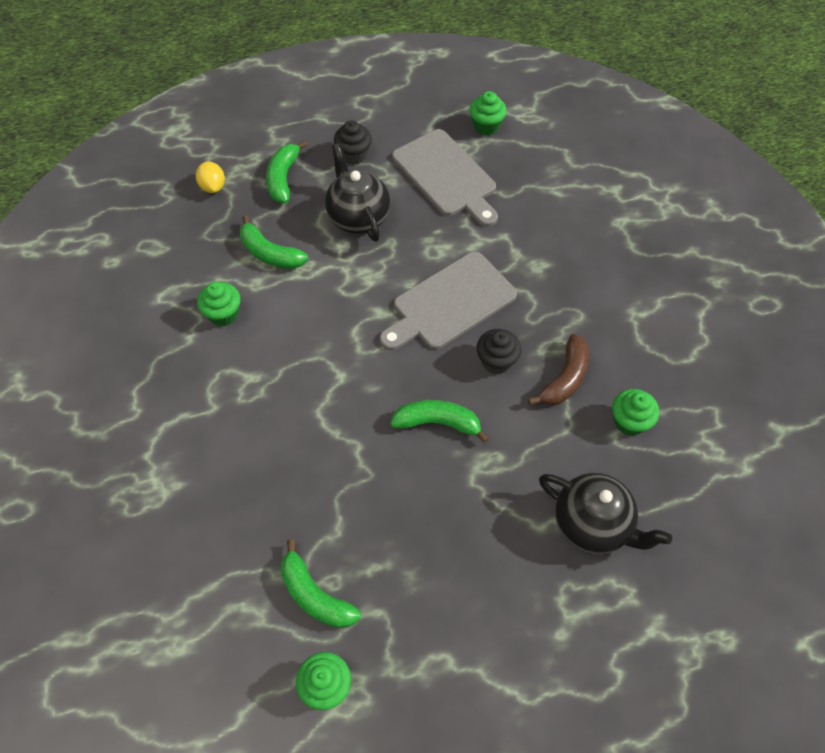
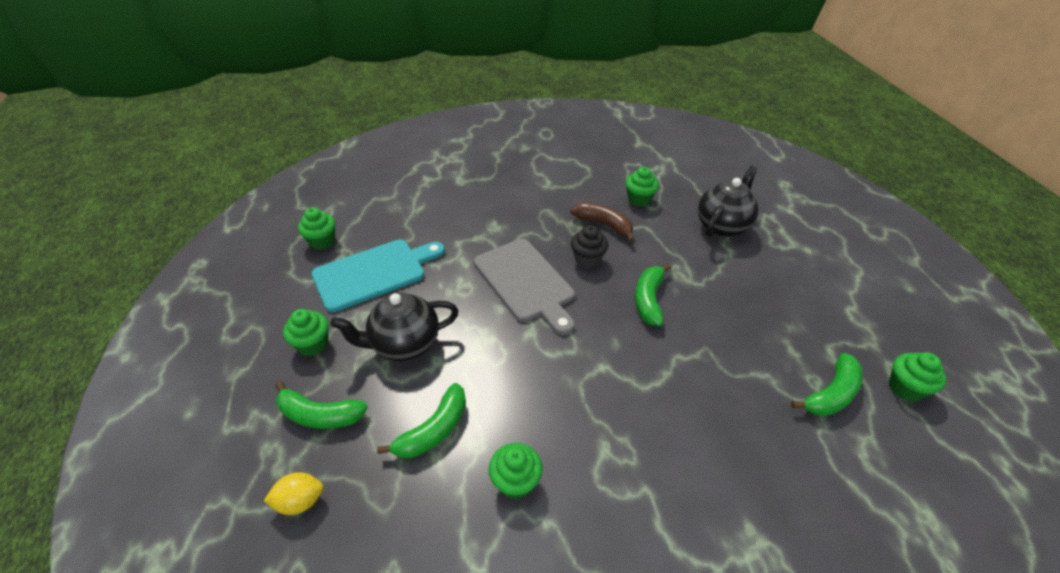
camera: 85 degrees left, 15 degrees down
(354, 155) = (313, 344): black cupcake -> green cupcake
(447, 176) = (374, 273): grey cutting board -> turquoise cutting board

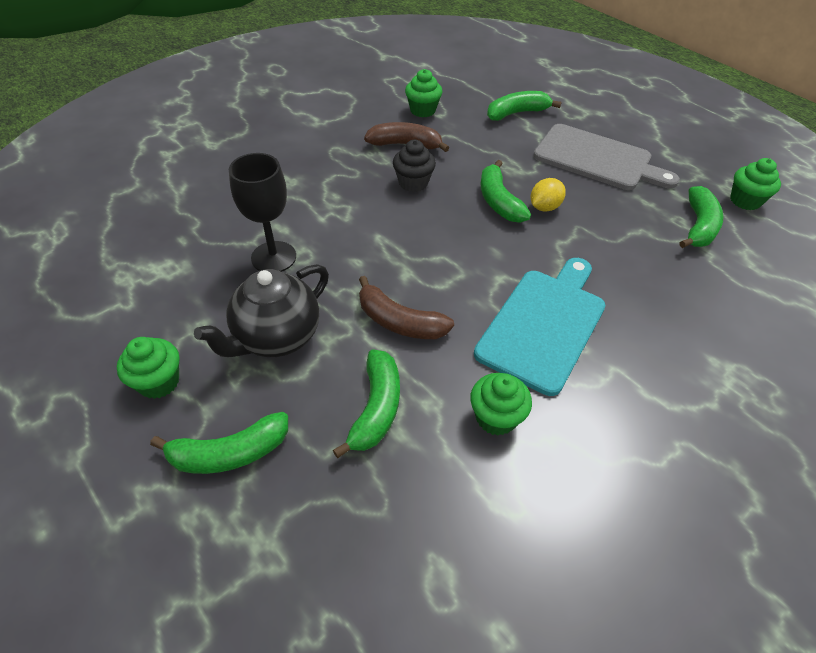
camera: 30 degrees left, 5 degrees up
(300, 501) = (277, 552): yellow lemon -> yellow lemon (544, 207)
(322, 241) = (78, 264): green cupcake -> none
(374, 273) = (178, 276): turquoise cutting board -> turquoise cutting board (543, 324)
(444, 282) = (273, 257): none -> black goblet
(497, 370) = (399, 322): none -> brown banana
(526, 282) = (366, 226): grey cutting board -> grey cutting board (597, 159)
(722, 226) = (516, 113): black teapot -> green banana

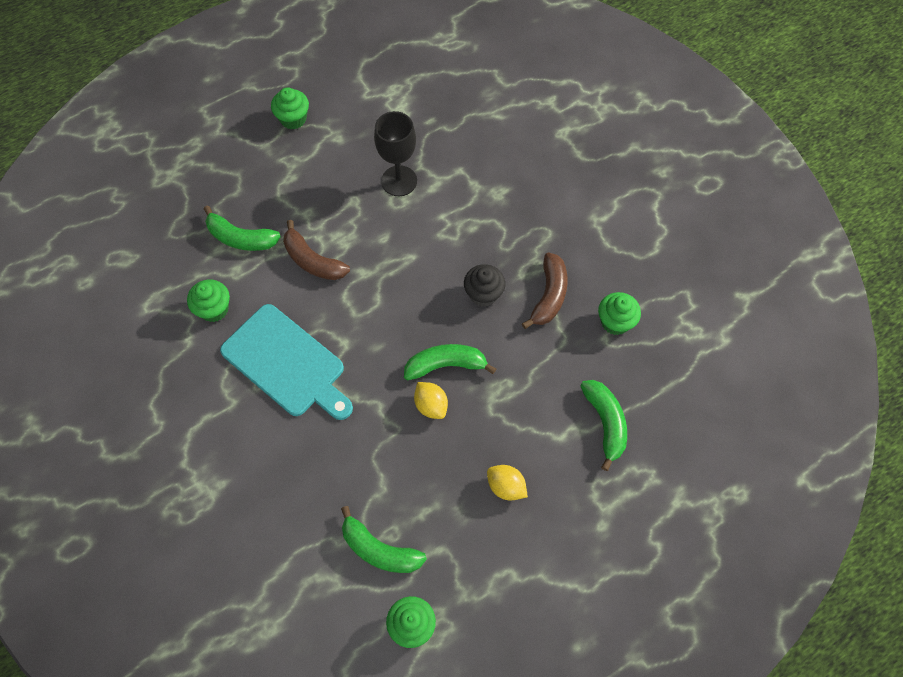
camera: 100 degrees right, 15 degrees up
(229, 453) = (230, 158): green banana -> none
(276, 337) = (315, 182): black teapot -> none
(399, 322) = (312, 261): brown banana -> brown banana turned 90 degrees counterclockwise
(597, 159) = (506, 486): grey cutting board -> yellow lemon

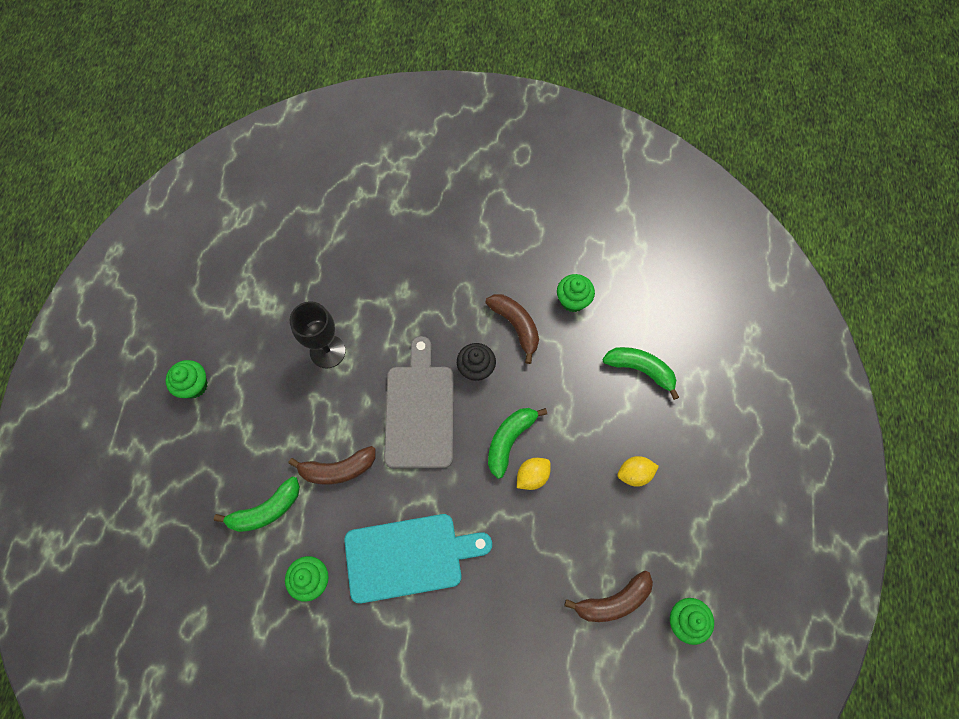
camera: 50 degrees left, 5 degrees up
(379, 550) = (613, 601): green banana -> brown banana
(410, 280) = (419, 411): none -> grey cutting board
(431, 405) = (532, 476): yellow lemon -> yellow lemon turned 45 degrees counterclockwise

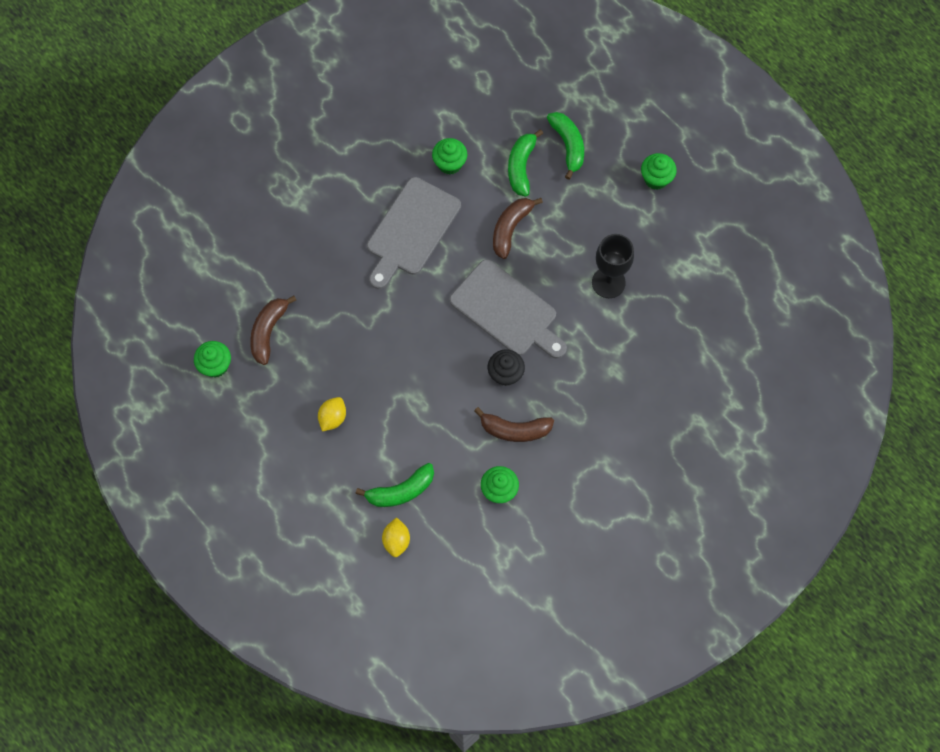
camera: 130 degrees right, 0 degrees up
(409, 556) = (411, 230): turquoise cutting board -> grey cutting board
(509, 440) = (432, 354): green banana -> green banana (568, 146)
(532, 476) = (393, 348): yellow lemon -> yellow lemon (396, 540)

